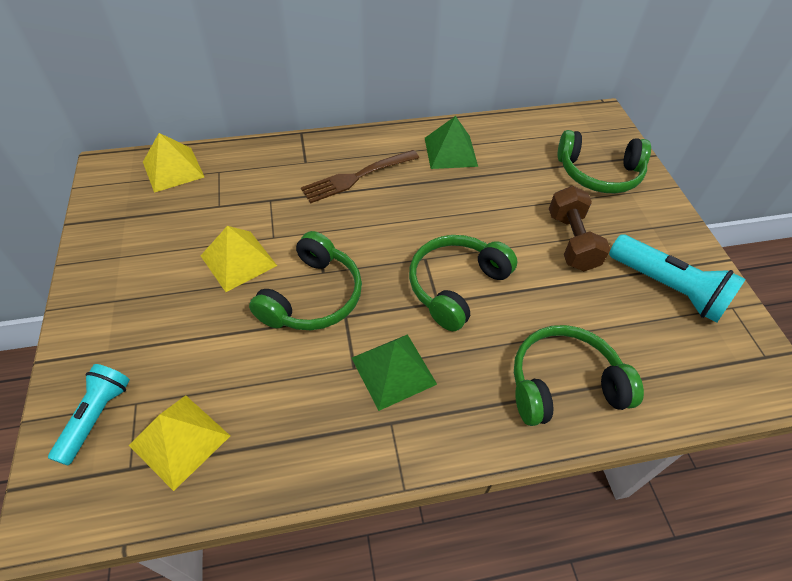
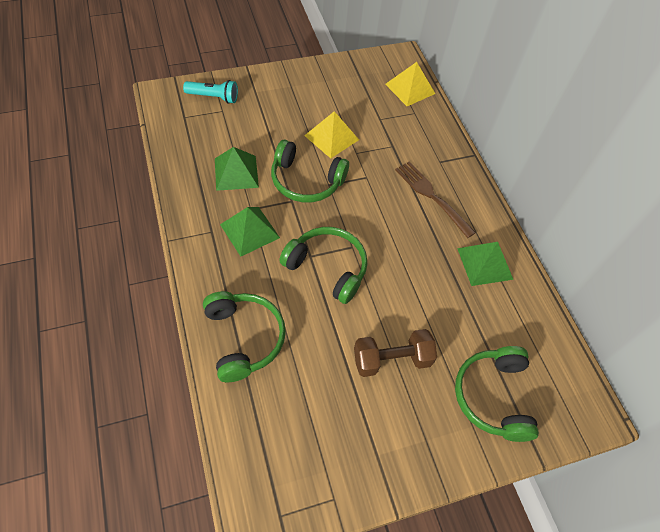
camera: 80 degrees right, 5 degrees up
(179, 440) = (200, 133): yellow pyramid -> none
(280, 385) = (236, 173): none -> green pyramid
(668, 288) = (349, 440): turquoise flashlight -> none

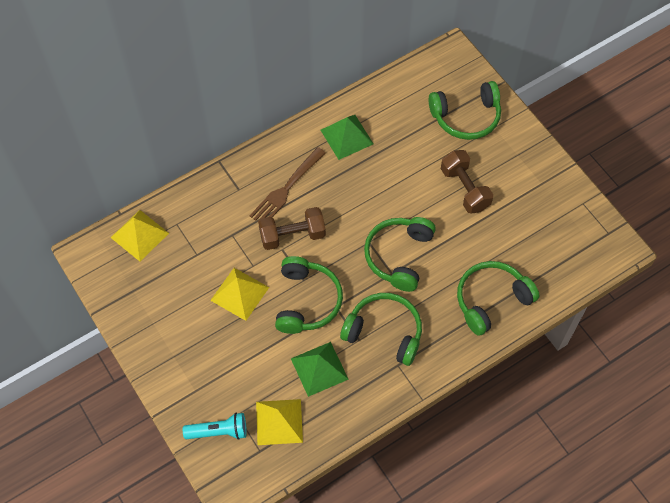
camera: 100 degrees left, 5 degrees up
(202, 134) = (279, 422): none -> yellow pyramid
(214, 97) = (219, 431): turquoise flashlight -> turquoise flashlight turned 90 degrees clockwise
(249, 231) = (384, 332): green pyramid -> green headphones
(379, 188) = (292, 235): none -> brown dumbbell

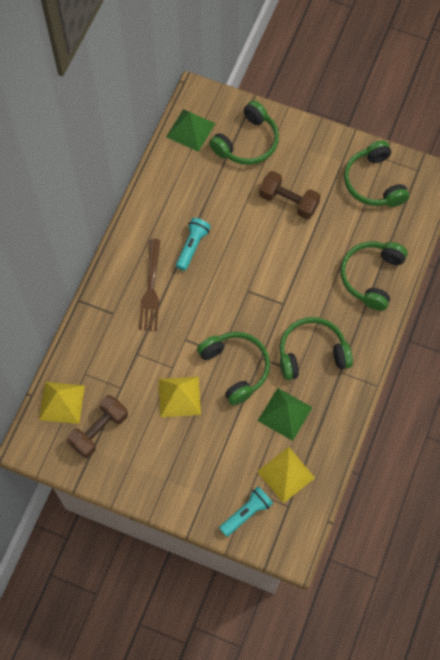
camera: 35 degrees left, 5 degrees up
(292, 235) = (184, 323): brown dumbbell -> brown dumbbell (99, 430)
(346, 136) = (166, 216): green pyramid -> green pyramid (190, 130)
(349, 175) = (192, 246): none -> turquoise flashlight
(399, 256) = (278, 287): green headphones -> green headphones (374, 182)

